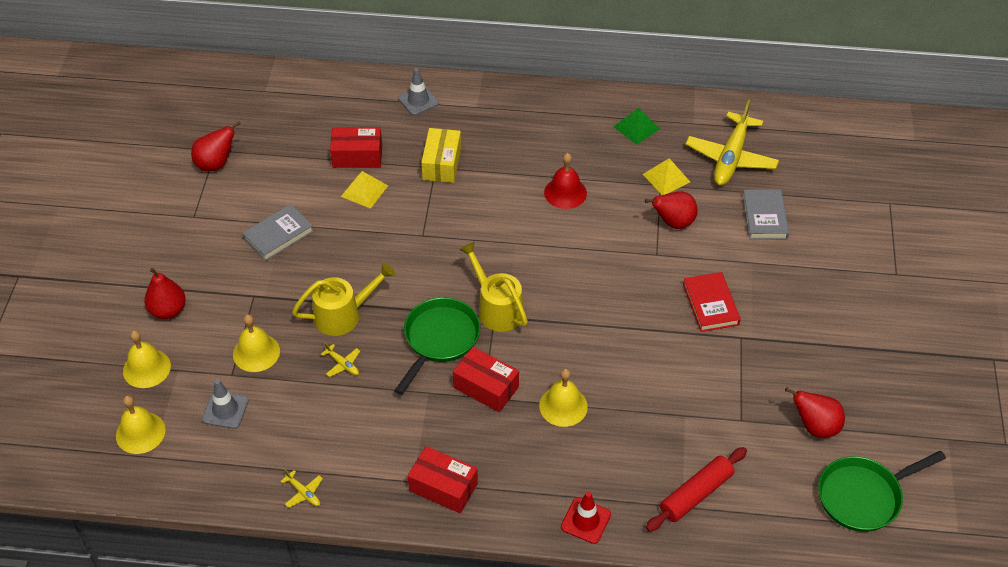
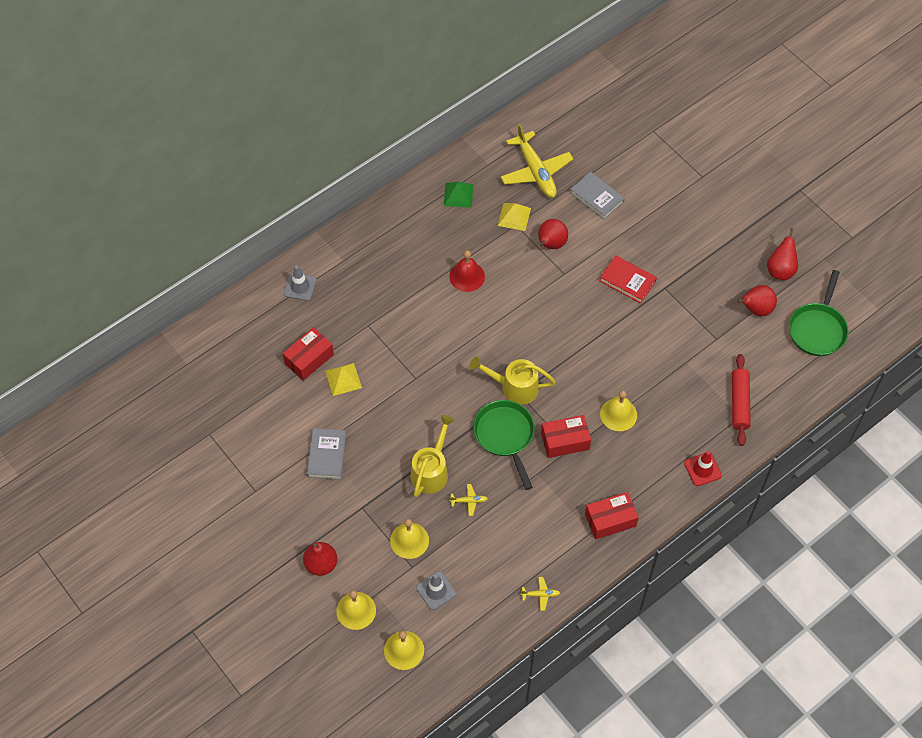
camera: 45 degrees left, 10 degrees up
(216, 164) = (222, 443): red pear -> red pear (780, 270)
(441, 164) = (369, 319): yellow box -> none

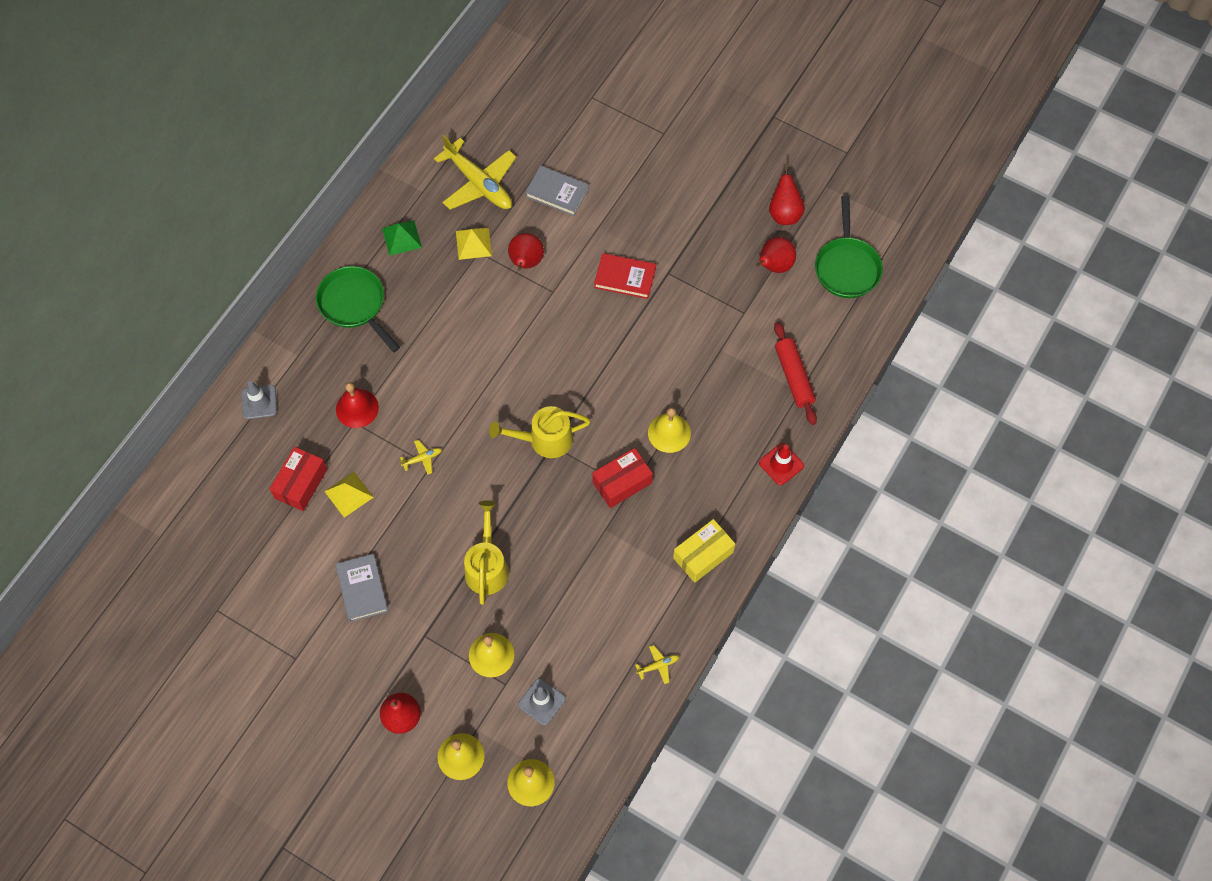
camera: 20 degrees left, 5 degrees up
(467, 276) = (445, 329): red bell -> red bell (357, 408)
(469, 501) = (541, 587): yellow plane -> yellow plane (422, 459)
(505, 436) = (554, 498): green pan -> green pan (354, 305)
(610, 520) = (703, 555): red box -> yellow box

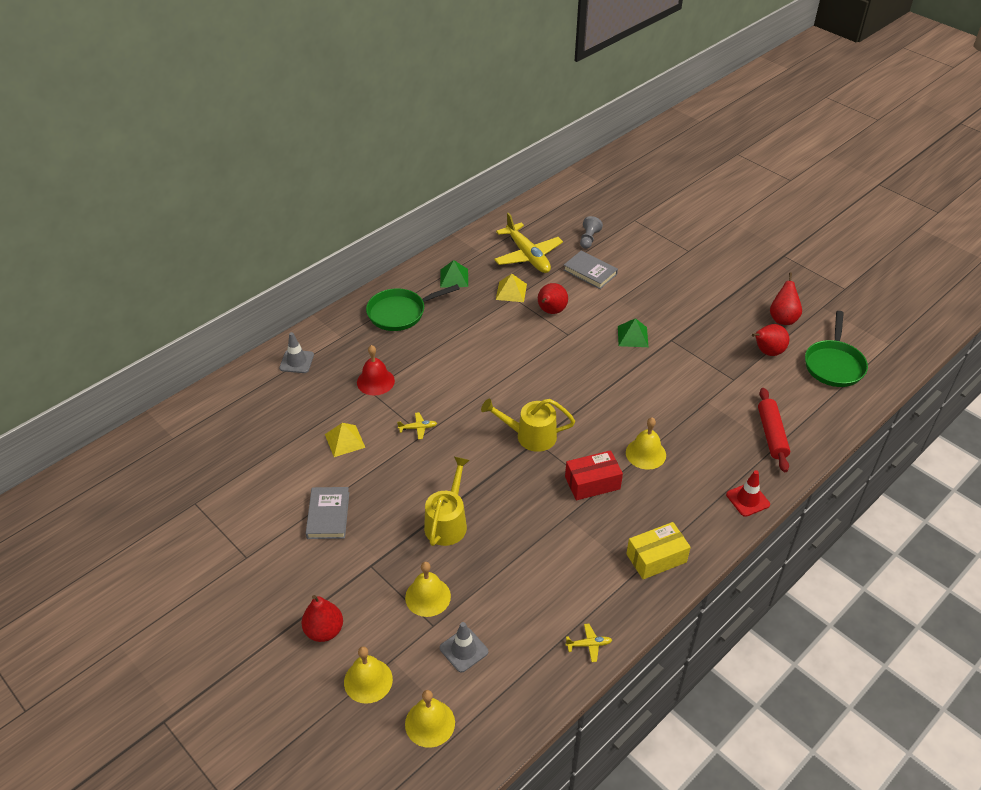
camera: 15 degrees right, 20 degrees down
(301, 483) = (307, 425): red box -> none
(354, 305) = (400, 313): green pan -> green pan turned 90 degrees counterclockwise
(544, 140) = (589, 239): none -> grey pawn
(625, 278) = (632, 336): red book -> green pyramid

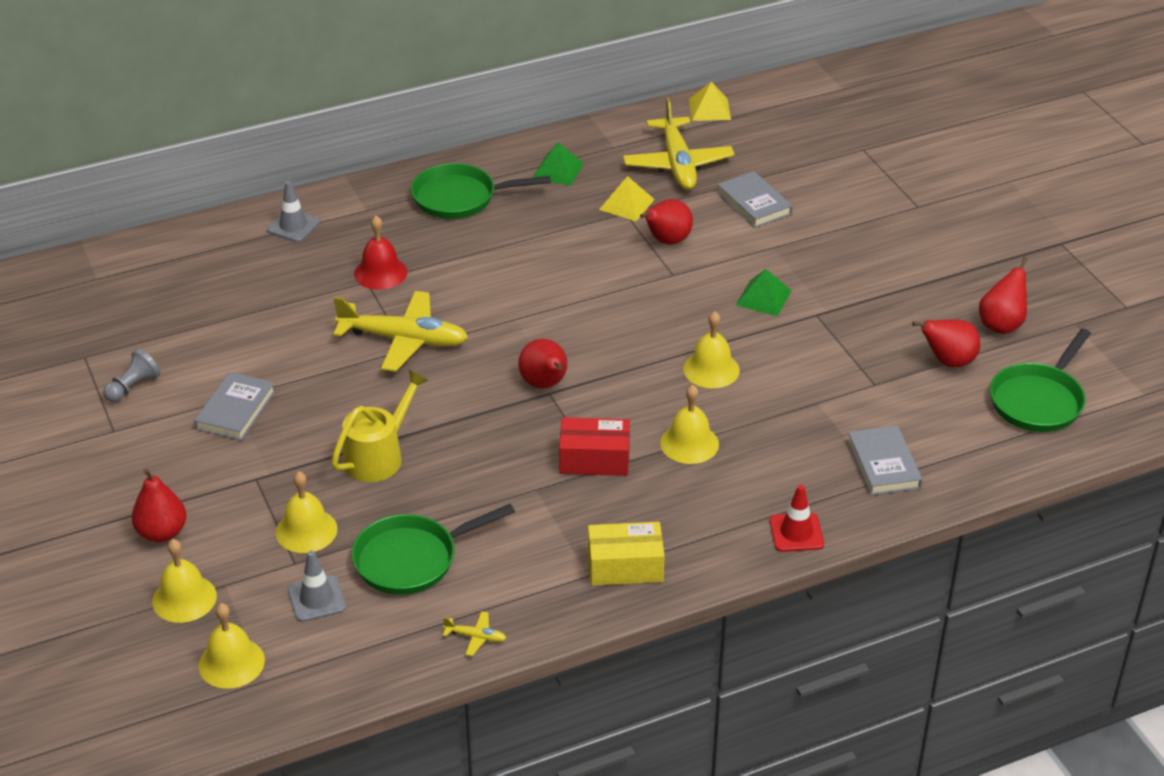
camera: 20 degrees right, 5 degrees down
(344, 440) = (302, 332): yellow pyramid -> yellow pyramid (709, 109)
(418, 428) = (403, 340): yellow plane -> yellow plane, size x2.46
(513, 597) = (412, 559): none -> green pan
(530, 436) = (545, 384): yellow watering can -> red pear
(589, 239) = (779, 160): grey pawn -> grey pawn (133, 387)
(629, 396) = (711, 369): none -> yellow bell
(771, 434) = (884, 464): red rolling pin -> grey book

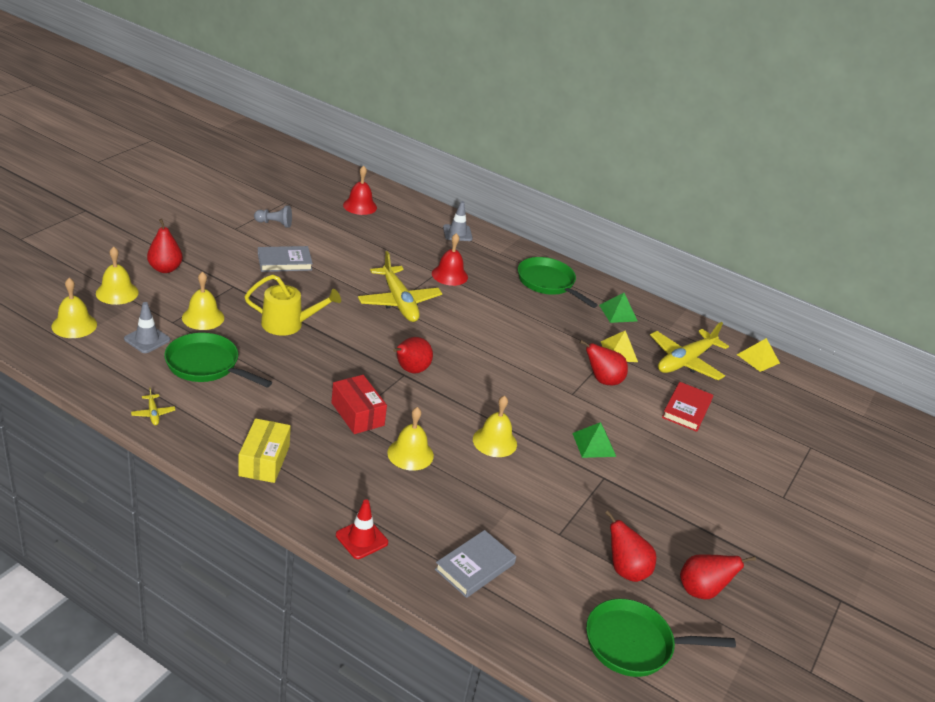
camera: 50 degrees right, 5 degrees down
(155, 288) = (360, 206): none -> red bell
(625, 566) = (264, 461): yellow box -> yellow box turned 45 degrees clockwise
(754, 203) = (686, 409): grey book -> red book

